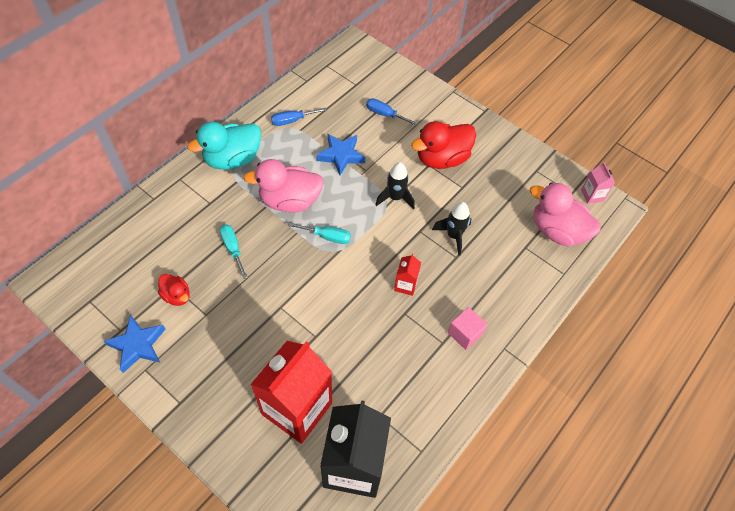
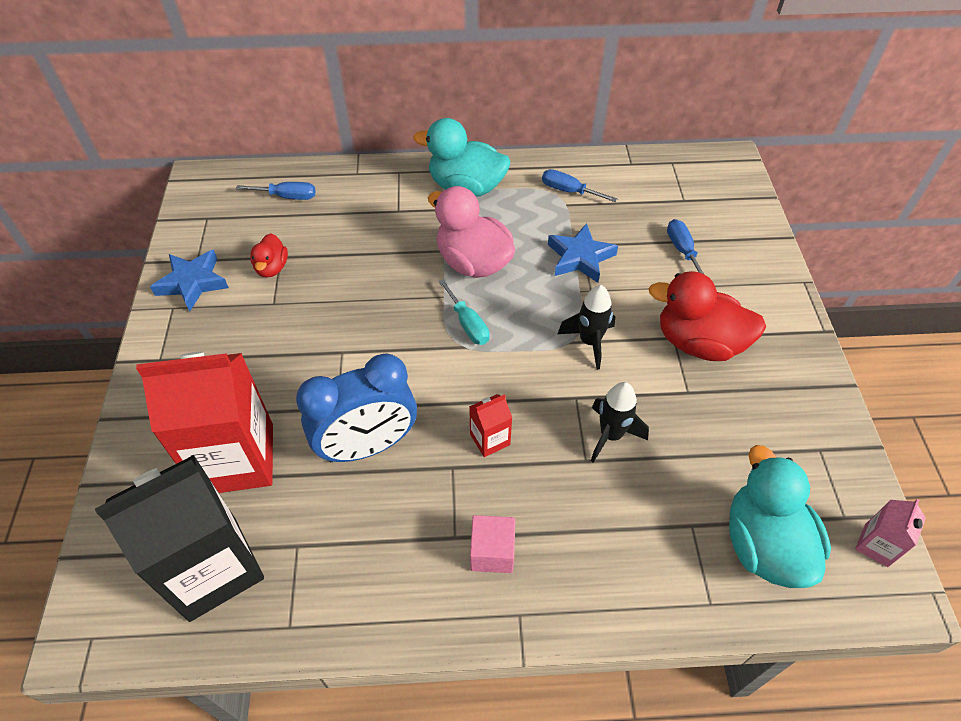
camera: 50 degrees right, 5 degrees down
(127, 246) = (287, 197): none -> blue screwdriver
(233, 248) = (367, 265): turquoise screwdriver -> none
(354, 340) = (367, 446): none -> blue clock
(557, 231) = (763, 544): pink duck -> turquoise duck

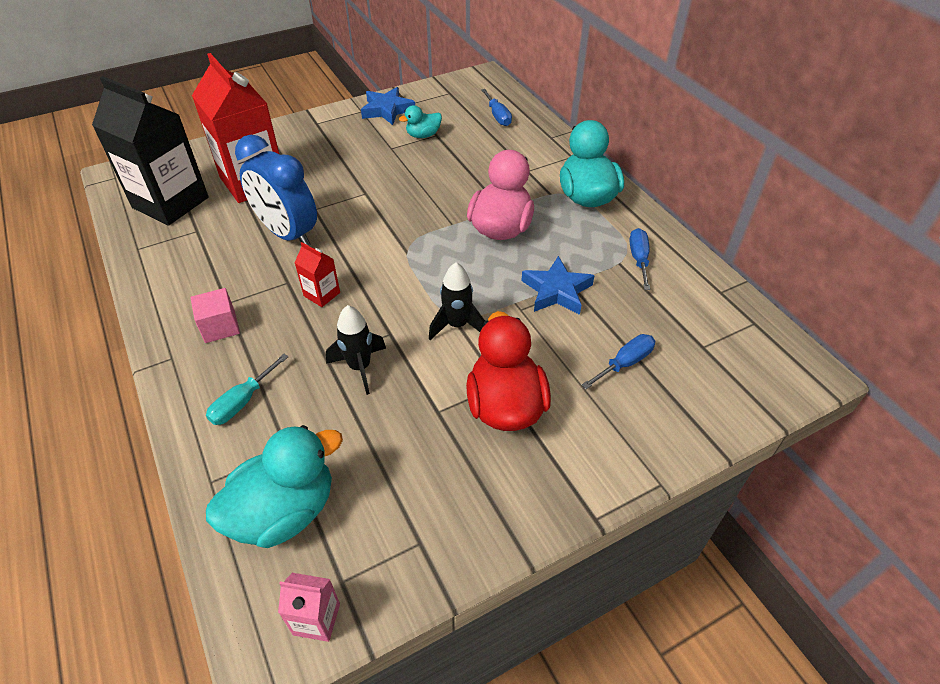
camera: 65 degrees right, 5 degrees down
(272, 268) = (423, 135): red duck -> turquoise duck
(468, 324) = (431, 246): turquoise screwdriver -> turquoise screwdriver (242, 402)

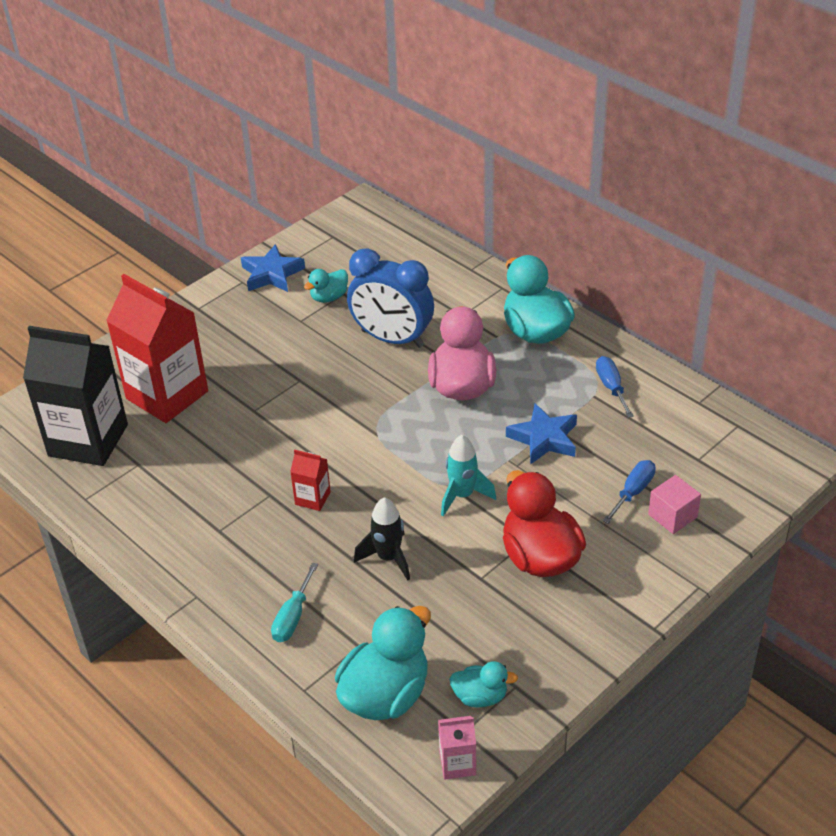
camera: 15 degrees left, 5 degrees down
(220, 327) = (227, 555): pink cube -> pink cube (672, 516)
(288, 234) = (241, 444): blue clock -> blue clock (392, 339)
(378, 544) = (480, 696): none -> turquoise duck
(457, 325) = (462, 495): black rocket -> turquoise rocket
(497, 116) = (401, 255): blue screwdriver -> none

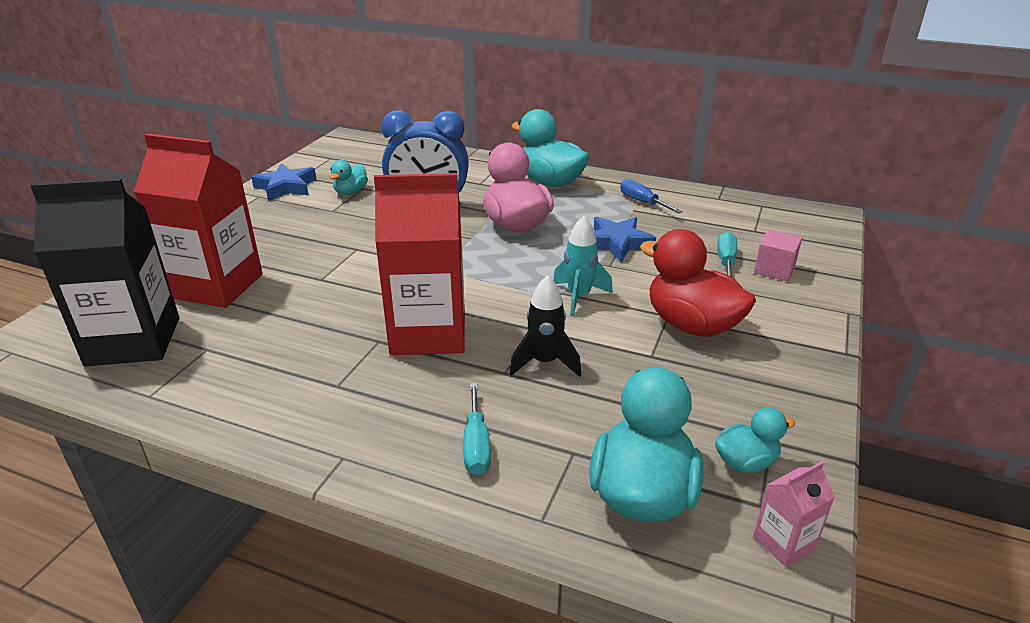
camera: 25 degrees left, 10 degrees down
(312, 498) = (428, 333): red carton -> red carton, size x2.33
(633, 492) = (726, 261): blue screwdriver -> turquoise screwdriver

